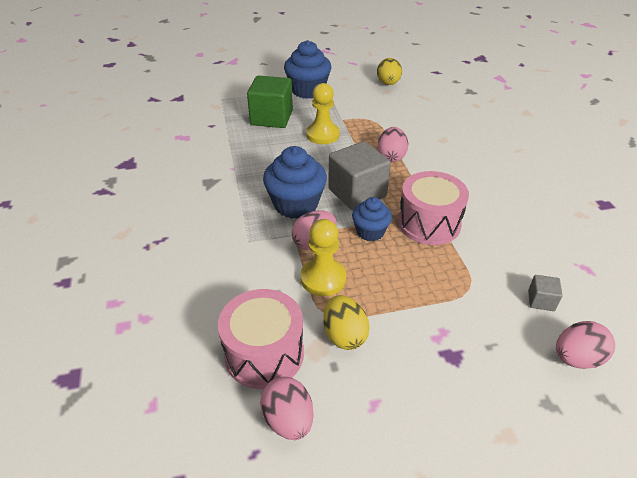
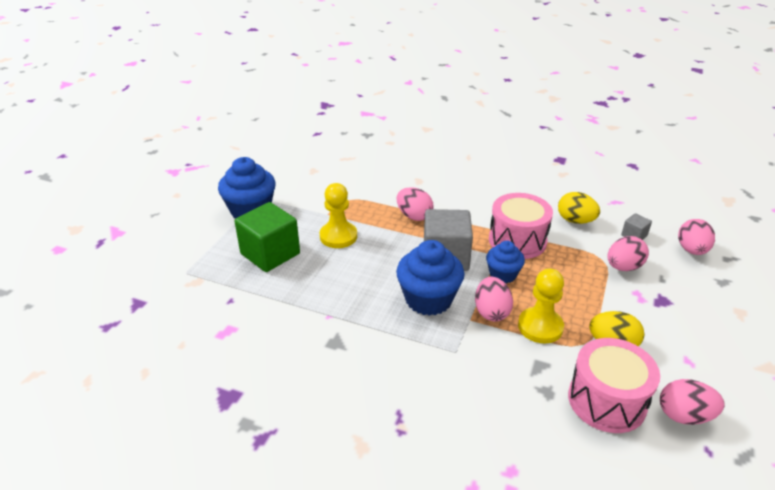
camera: 55 degrees left, 5 degrees down
(388, 83) = (302, 164): yellow egg -> yellow egg (575, 221)
(474, 308) = (623, 267): none -> pink egg

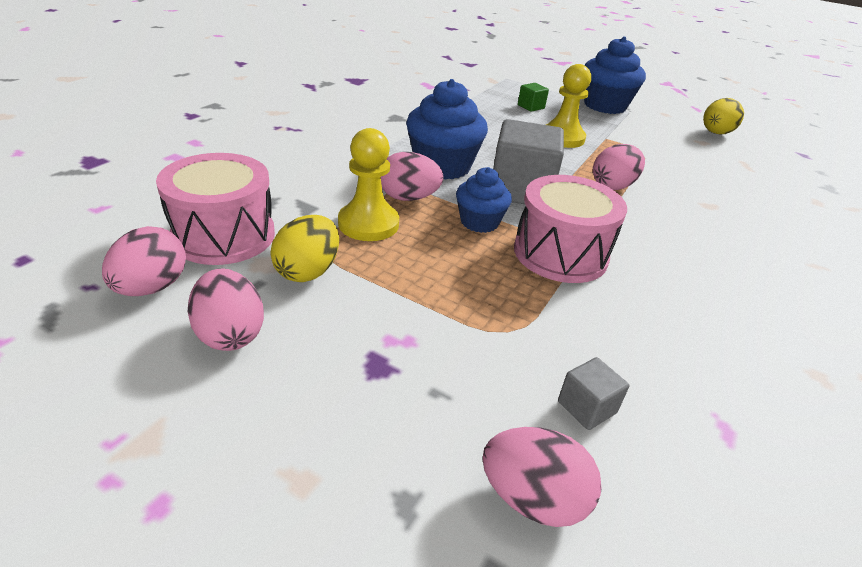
camera: 95 degrees right, 0 degrees up
(270, 254) = (531, 107): green cube -> green cube, size x0.45
(575, 221) = (630, 336): yellow egg -> yellow egg (715, 133)
(623, 267) = (481, 349): pink egg -> pink egg (230, 334)

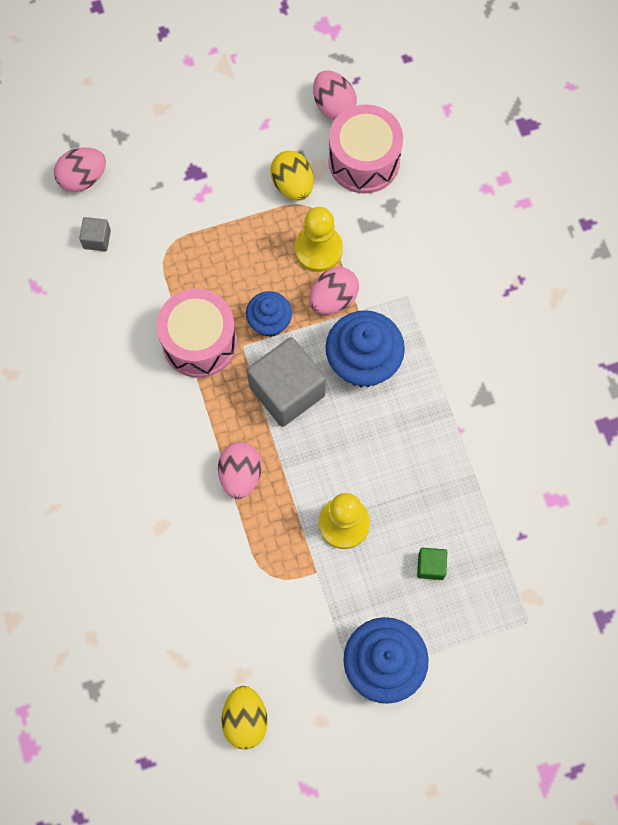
camera: 135 degrees right, 35 degrees up
(230, 334) = (267, 123): pink egg -> none

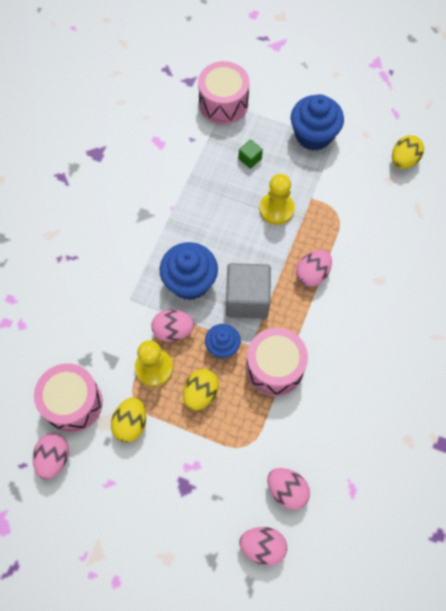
camera: 140 degrees left, 5 degrees down
(97, 239) = (287, 490): grey cube -> pink egg
(251, 261) = (201, 394): none -> yellow egg
(531, 619) = (223, 103): none -> pink drum

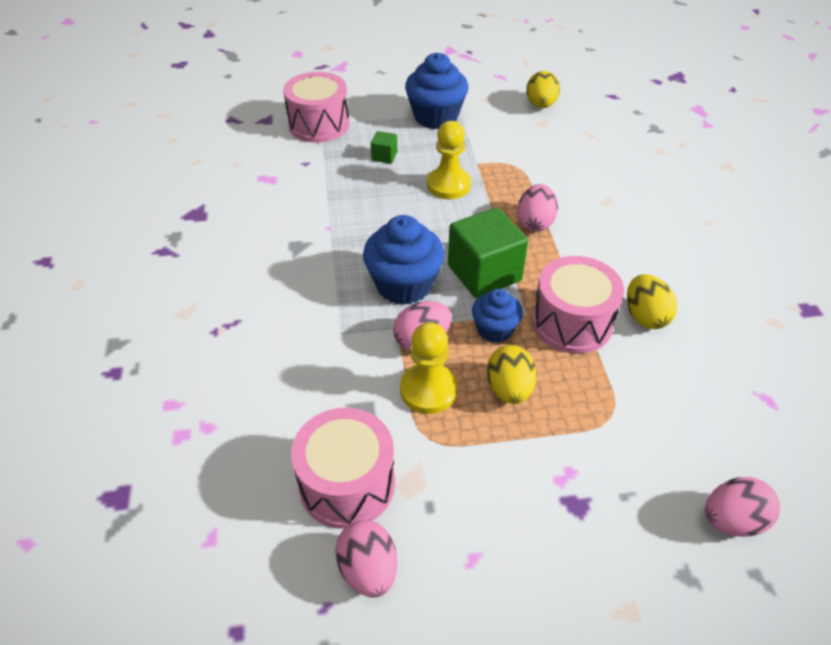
camera: 30 degrees left, 20 degrees down
(131, 423) = (446, 467): yellow egg -> yellow egg (645, 316)
(247, 299) = (484, 273): grey cube -> green cube
(287, 490) = (700, 440): pink egg -> none

